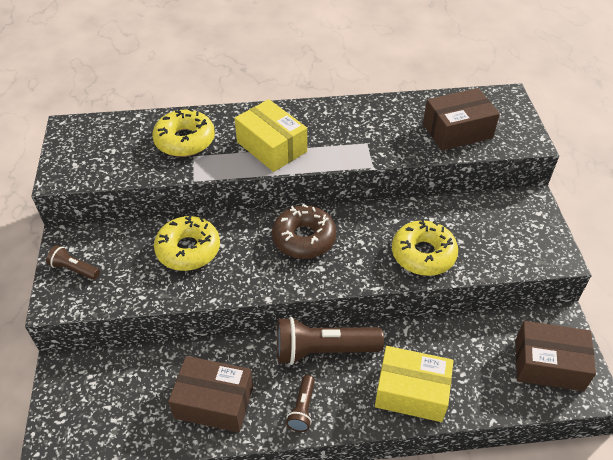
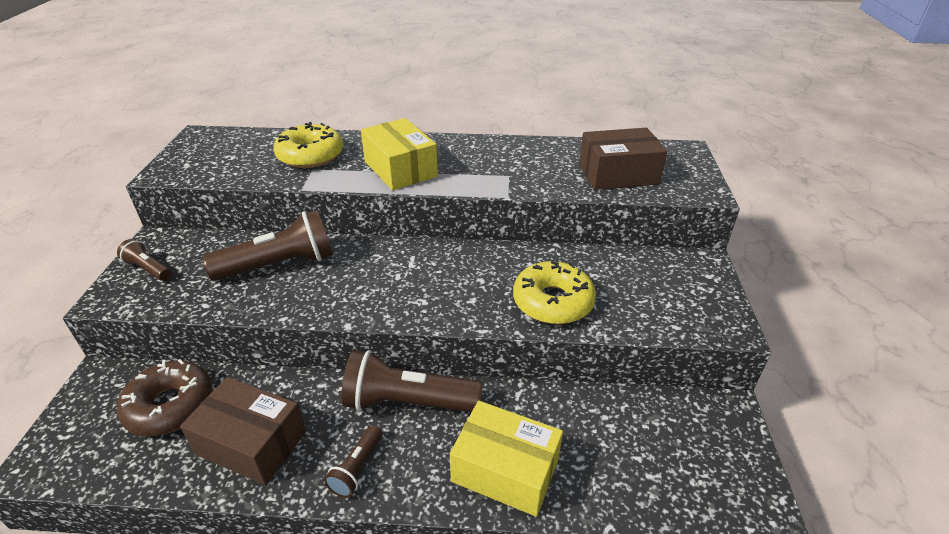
camera: 10 degrees right, 10 degrees down
(188, 249) = (280, 265): yellow donut -> brown flashlight
(304, 238) = (415, 269): brown donut -> brown donut (170, 405)
(548, 364) = (702, 464): brown box -> none

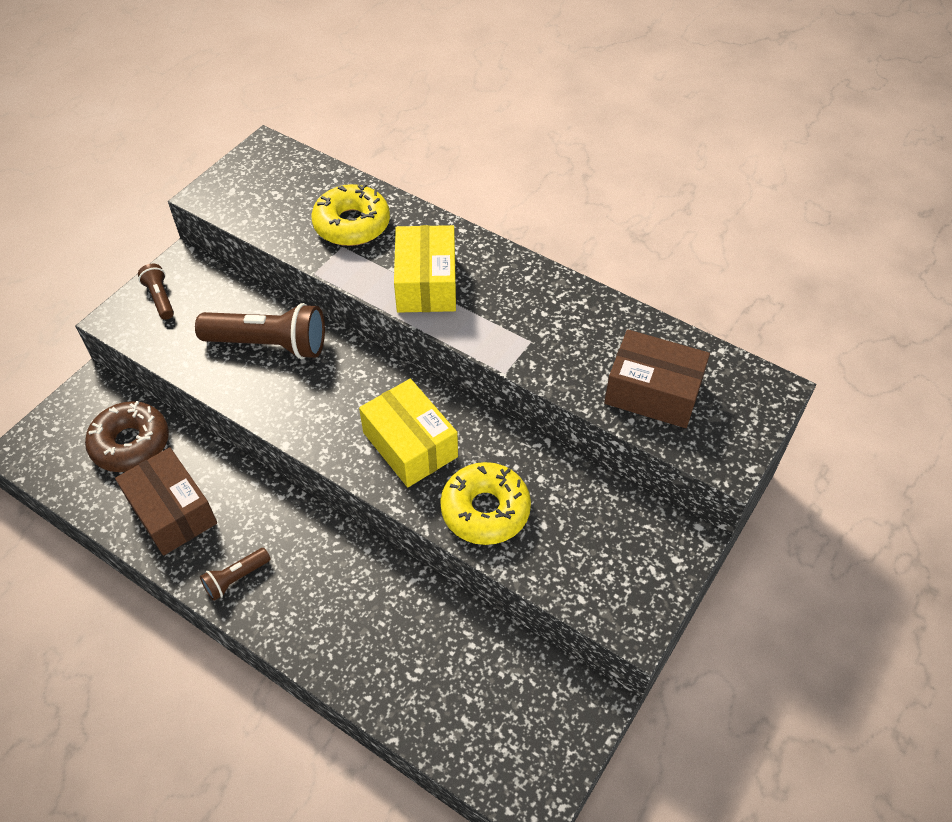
camera: 30 degrees right, 15 degrees up
(408, 402) = (313, 538): brown flashlight -> none
(505, 470) = (348, 645): yellow box -> yellow box (410, 444)

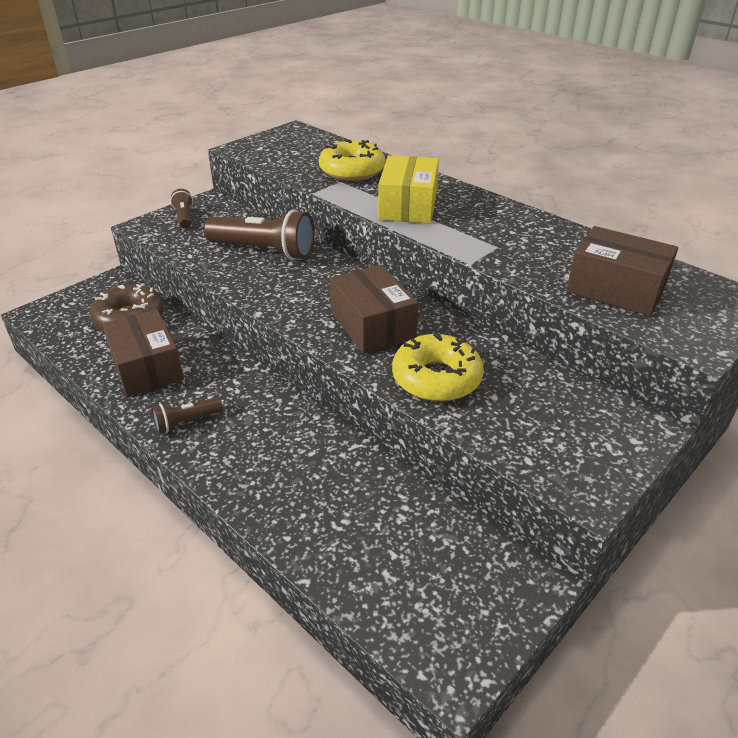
camera: 10 degrees right, 15 degrees down
(410, 444) = (372, 325): yellow box -> brown box

